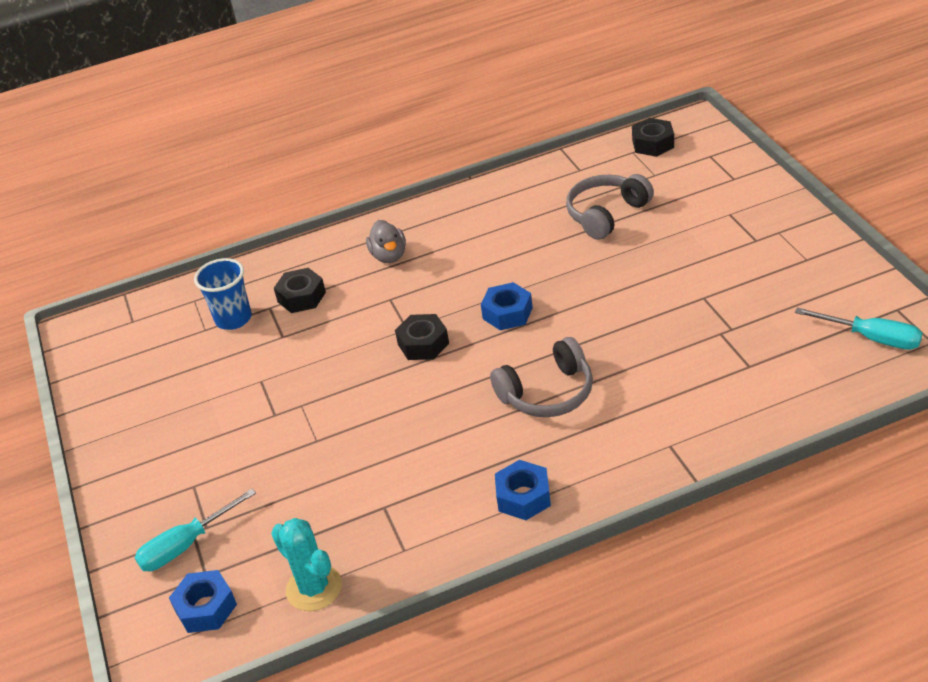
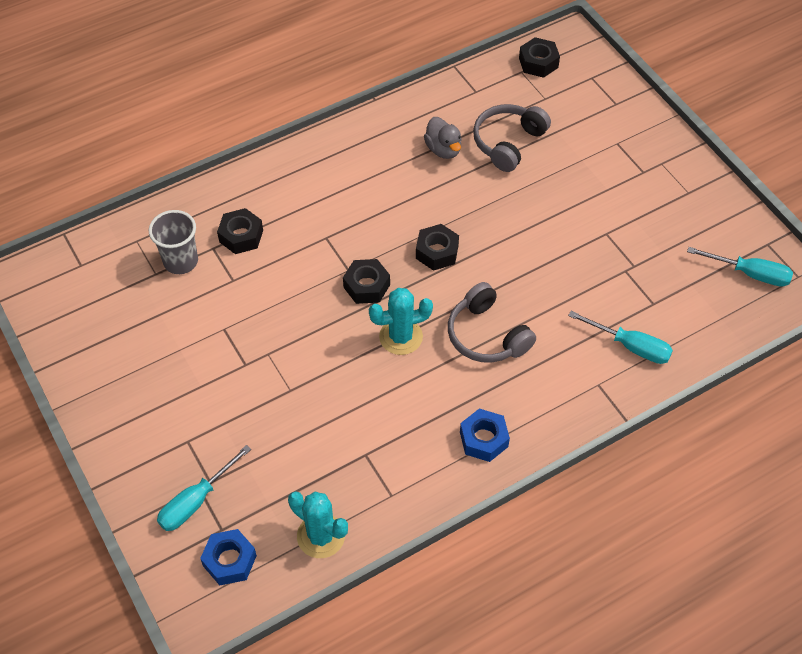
camera: 15 degrees left, 15 degrees up
(233, 319) = (181, 261): blue cup -> grey cup
(389, 256) = (315, 189): grey duck -> grey duck (443, 149)
(450, 392) = (401, 337): none -> turquoise cactus
(507, 313) = (437, 252): blue nut -> black nut
(547, 393) = (487, 335): grey headphones -> grey headphones turned 90 degrees clockwise
(715, 408) = (630, 346): none -> turquoise screwdriver

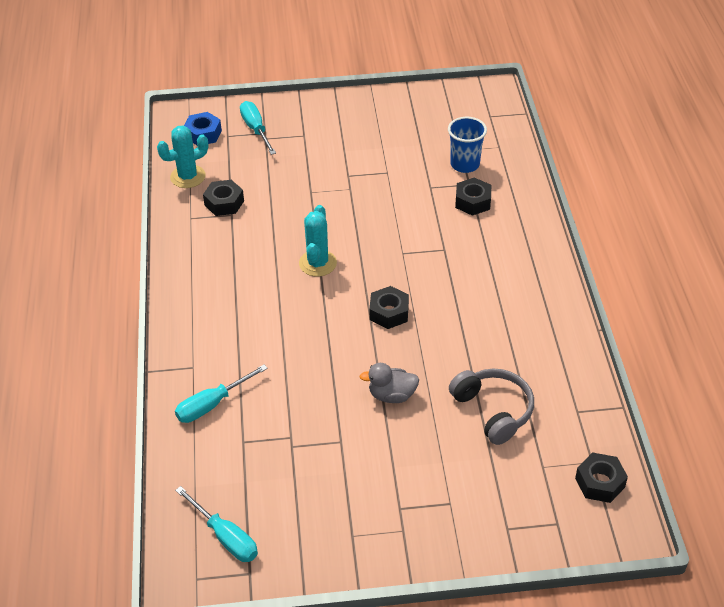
camera: 115 degrees right, 10 degrees down
(181, 261) = (465, 164): grey cup -> blue cup
(366, 286) = (379, 258): black nut -> black nut (224, 203)
(443, 149) = (508, 358): grey duck -> grey duck (392, 395)
(483, 439) = (196, 280): blue nut -> none
(487, 335) = (285, 314): grey headphones -> none
(750, 274) = (225, 537): turquoise screwdriver -> turquoise screwdriver turned 90 degrees counterclockwise

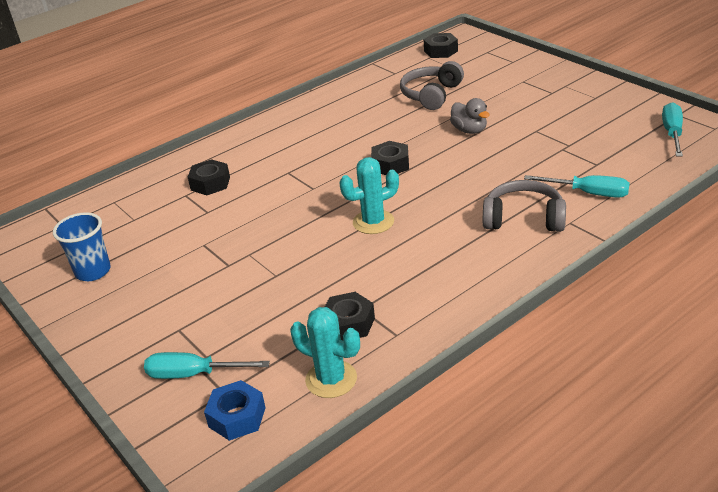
camera: 120 degrees left, 10 degrees down
(227, 344) = (523, 218): none -> grey headphones
(256, 129) = (193, 374): turquoise screwdriver -> turquoise screwdriver turned 60 degrees clockwise
(465, 164) = (156, 208): blue cup -> blue cup (93, 271)

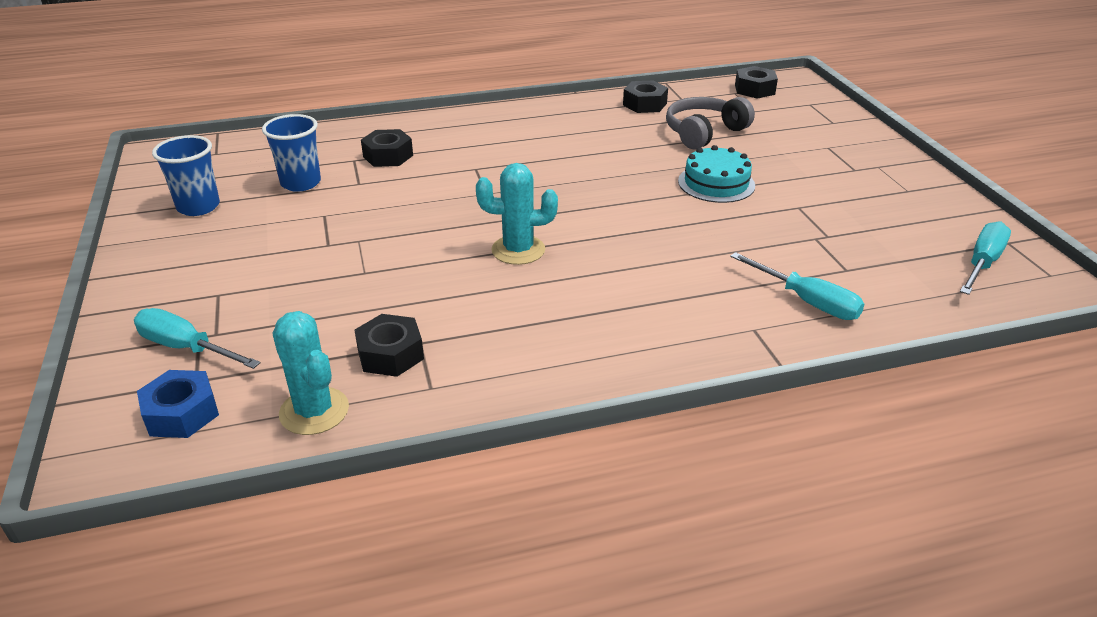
camera: 20 degrees right, 0 degrees up
(160, 226) = (301, 183): none -> blue cup
(390, 165) = (592, 194): black nut -> black nut (644, 104)
(469, 130) = (716, 183): grey duck -> turquoise cake
(523, 218) = (698, 305): grey headphones -> none

